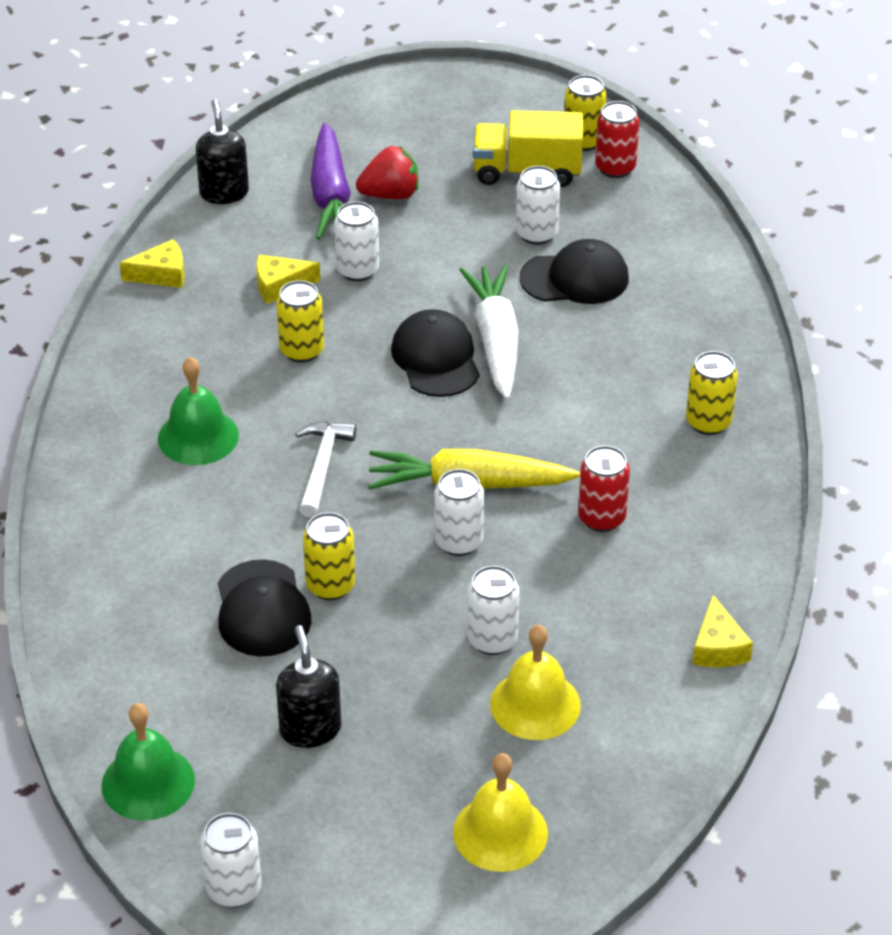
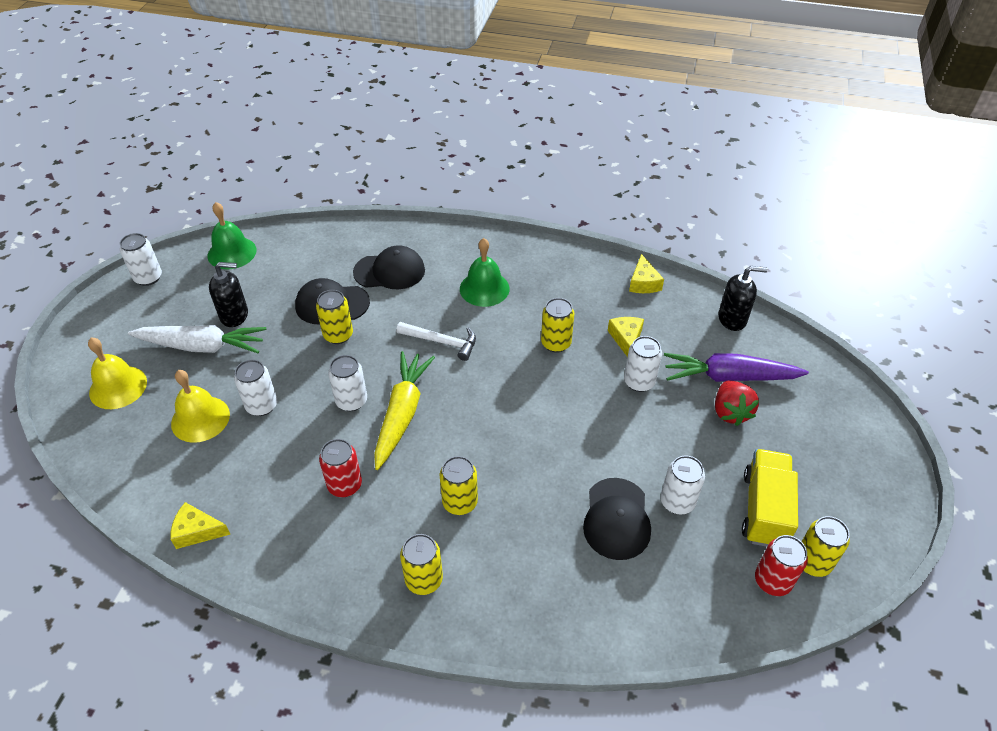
camera: 100 degrees right, 5 degrees up
(436, 358) = (534, 414): black cap -> black cap (389, 271)
(495, 341) = (547, 452): white carrot -> white carrot (202, 346)
(594, 408) = (460, 502): none -> yellow can

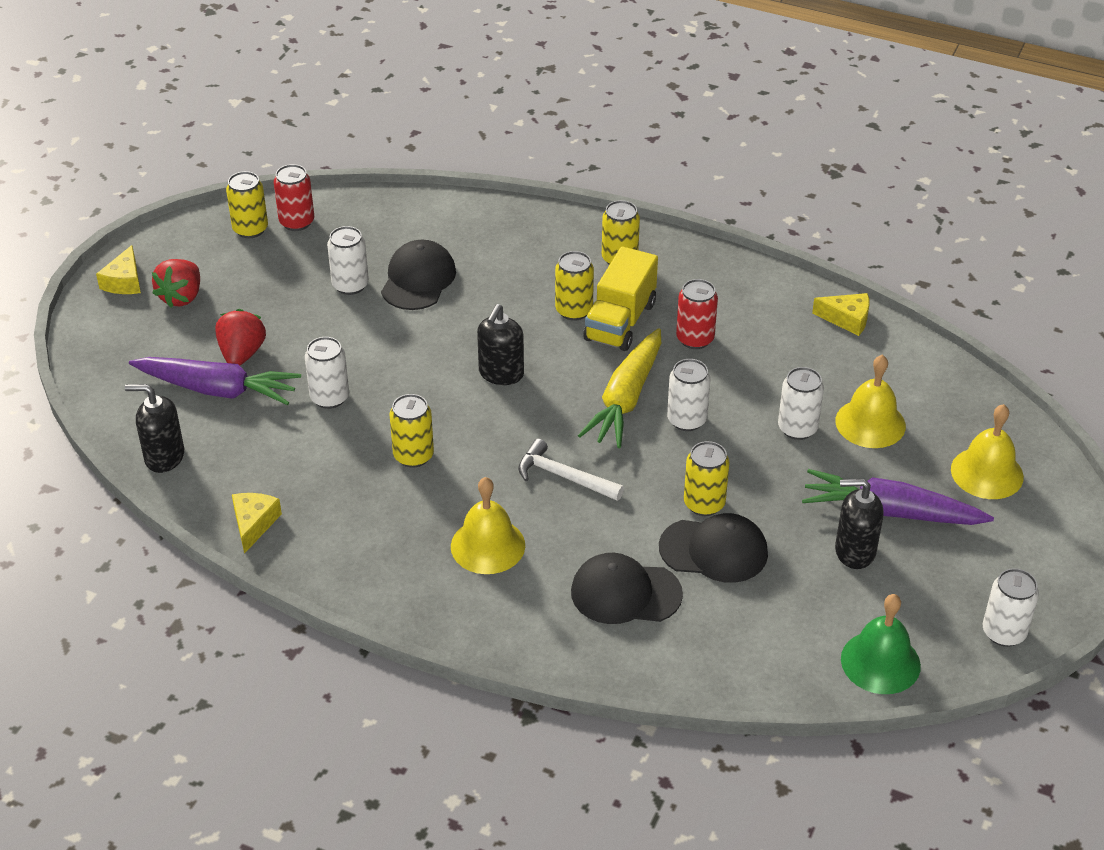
camera: 170 degrees left, 5 degrees down
(202, 346) = (891, 512): white carrot -> purple carrot
(484, 288) = (488, 545): green bell -> yellow bell
(510, 423) = (501, 374): none -> black soap dispenser
(626, 339) = (319, 449): yellow cheese -> yellow cheese (124, 281)
(764, 509) = (267, 269): yellow truck -> yellow truck (620, 321)
(820, 464) = (181, 297): none -> red strawberry

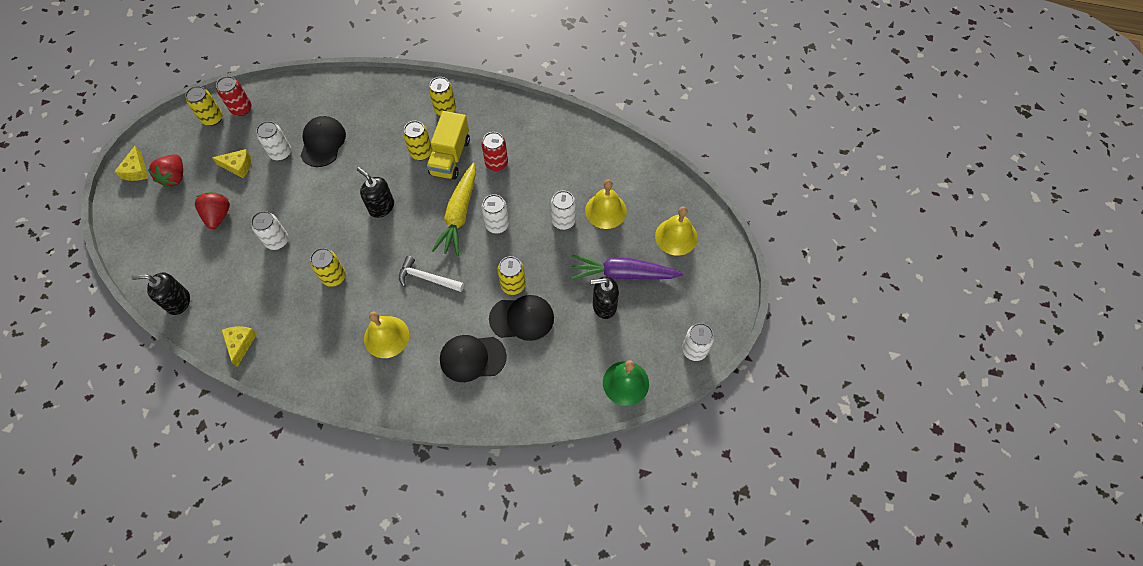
camera: 10 degrees left, 20 degrees up
(217, 389) = (206, 245): purple carrot -> none
(501, 374) = (381, 207): black soap dispenser -> black soap dispenser turned 120 degrees clockwise
(847, 319) = (585, 135): yellow cheese -> yellow cheese (238, 166)

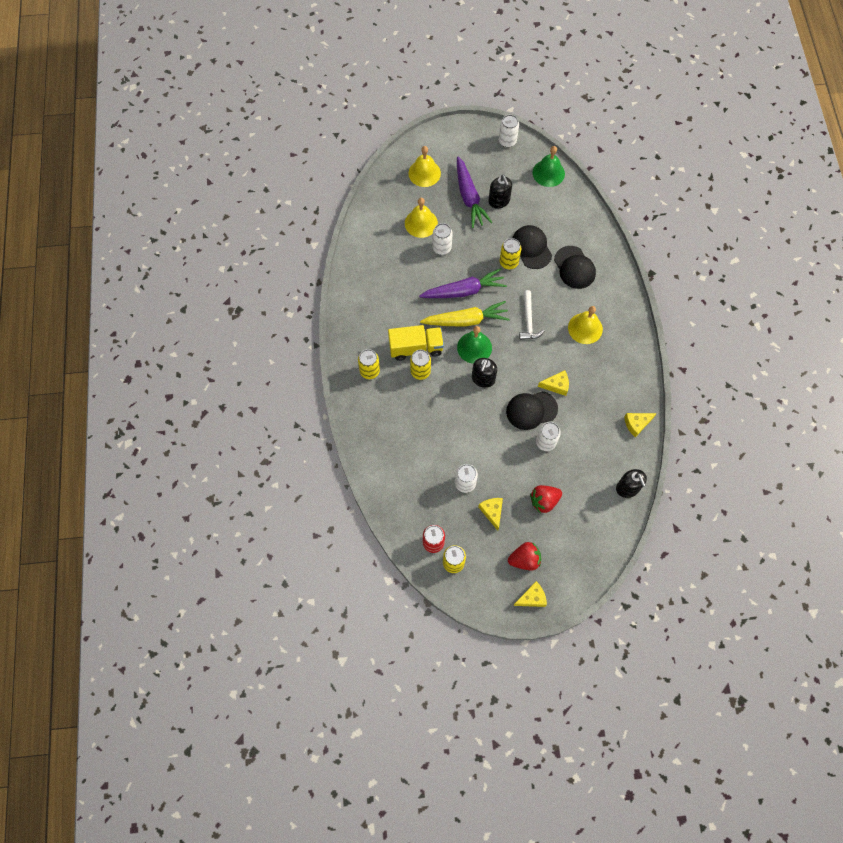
camera: 110 degrees left, 5 degrees up
(323, 143) = (441, 454): black cap -> black cap (531, 410)
(334, 277) = (556, 385): yellow can -> yellow cheese
(422, 211) = (474, 347): none -> green bell
(496, 163) = (408, 312): red can -> none
(497, 225) = (464, 291): white can -> purple carrot

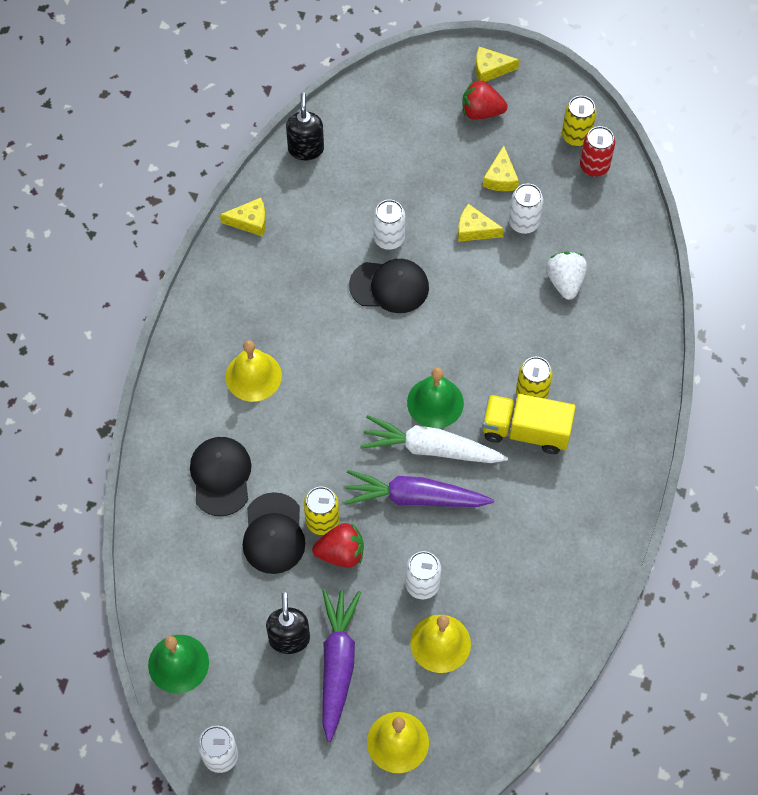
camera: 160 degrees left, 5 degrees down
(369, 371) = (609, 419): yellow can -> none
(424, 450) = (565, 282): none -> white strawberry
(466, 320) = (431, 449): yellow carrot -> white carrot
(483, 379) = (441, 352): black soap dispenser -> none
(528, 320) = (334, 416): white hammer -> none
(544, 501) = (425, 169): red strawberry -> red strawberry (341, 553)
(556, 385) = (337, 308): yellow cheese -> yellow cheese (474, 230)

